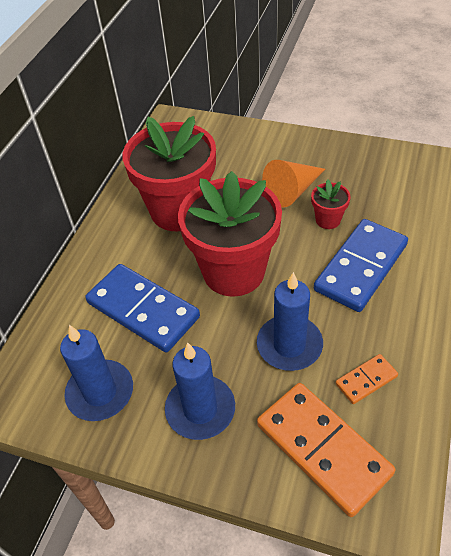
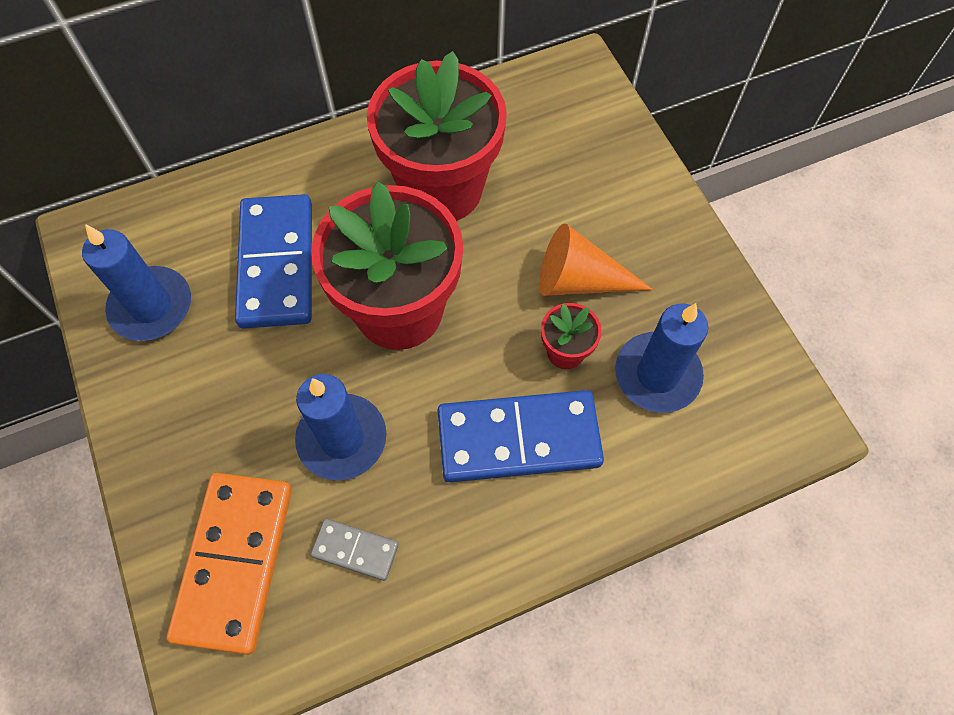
camera: 45 degrees right, 15 degrees up
(200, 409) = (197, 411): blue candle -> blue candle (657, 374)
(366, 380) = (355, 550): orange domino -> grey domino

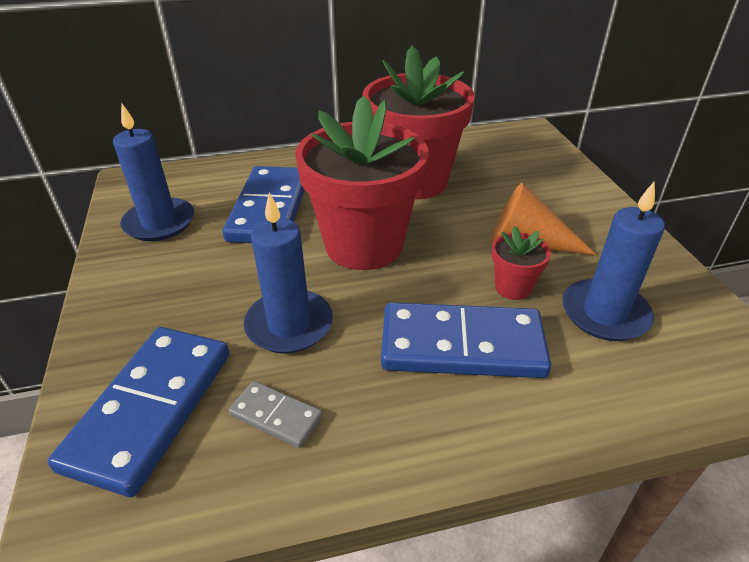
camera: 10 degrees right, 25 degrees down
(234, 562) = (150, 409): orange domino -> blue domino

